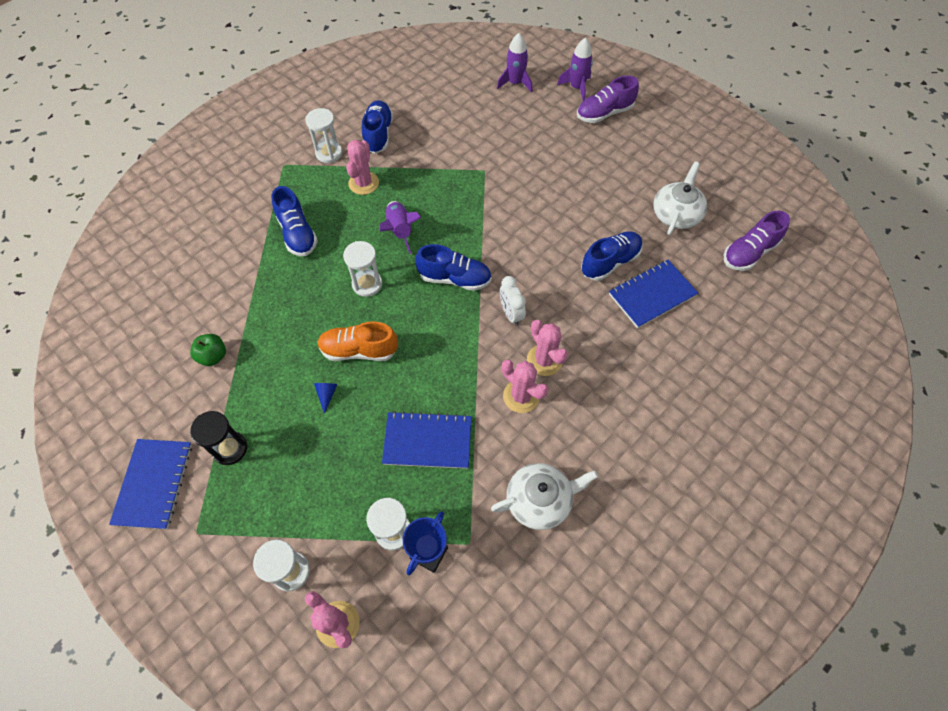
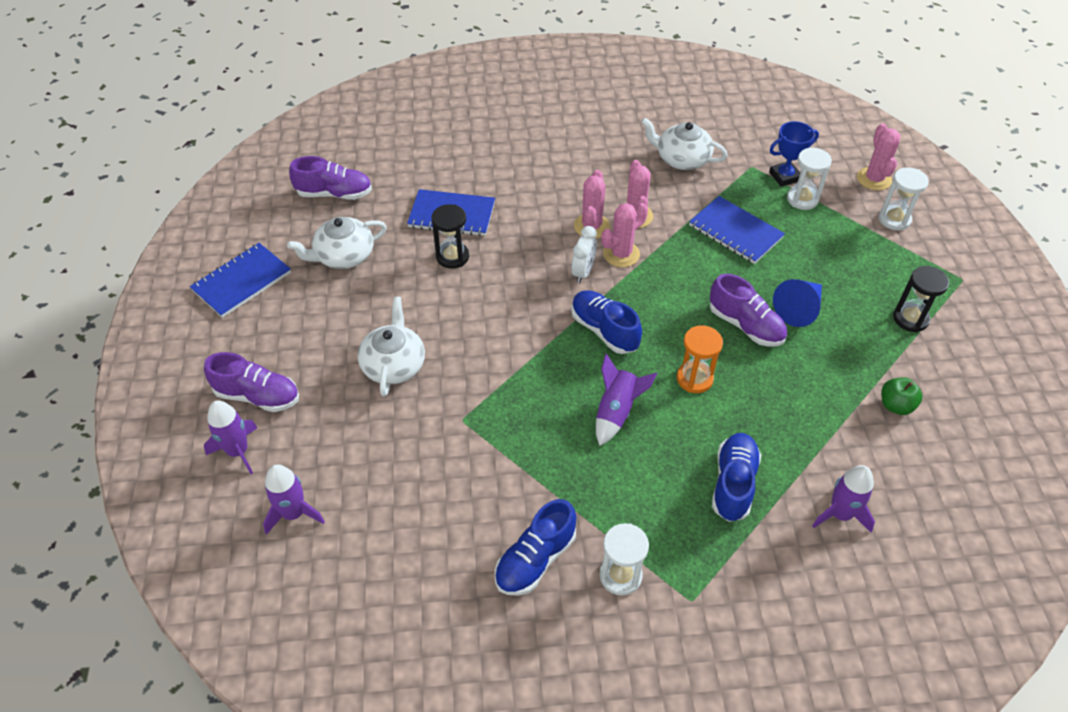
camera: 140 degrees left, 10 degrees down
(154, 484) = (991, 331): blue notebook -> blue notebook (242, 282)
(221, 256) = (840, 514): none -> purple rocket
(327, 395) = (799, 309): blue cone -> blue cone, size x2.02
(359, 350) = (745, 325): orange shoe -> purple shoe
(363, 183) = (610, 498): pink cactus -> pink cactus (621, 254)
(367, 284) = (694, 378): white hourglass -> orange hourglass
(557, 173) = (394, 364): none -> white teapot
(610, 262) = (452, 257): blue shoe -> black hourglass

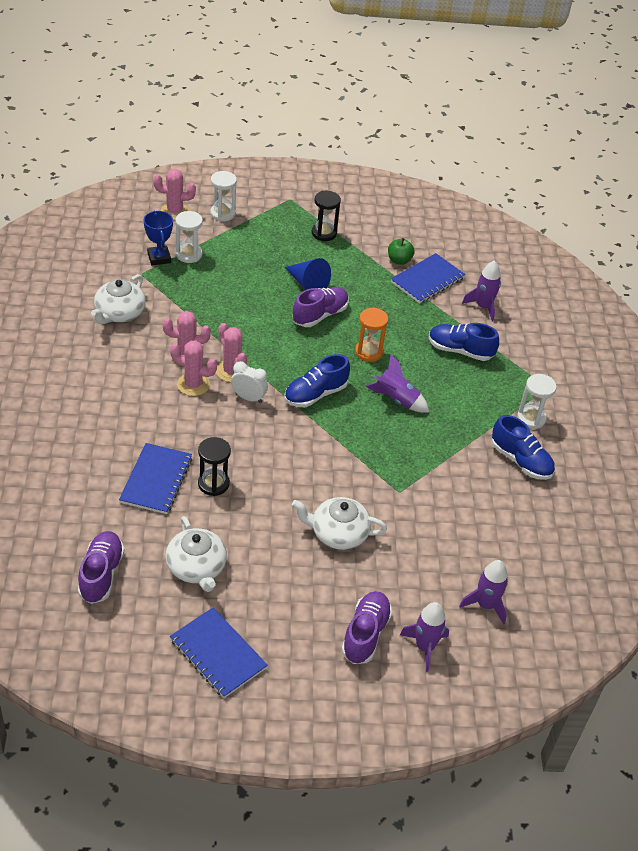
camera: 90 degrees left, 5 degrees down
(735, 232) = (218, 299): blue notebook -> blue notebook (427, 280)

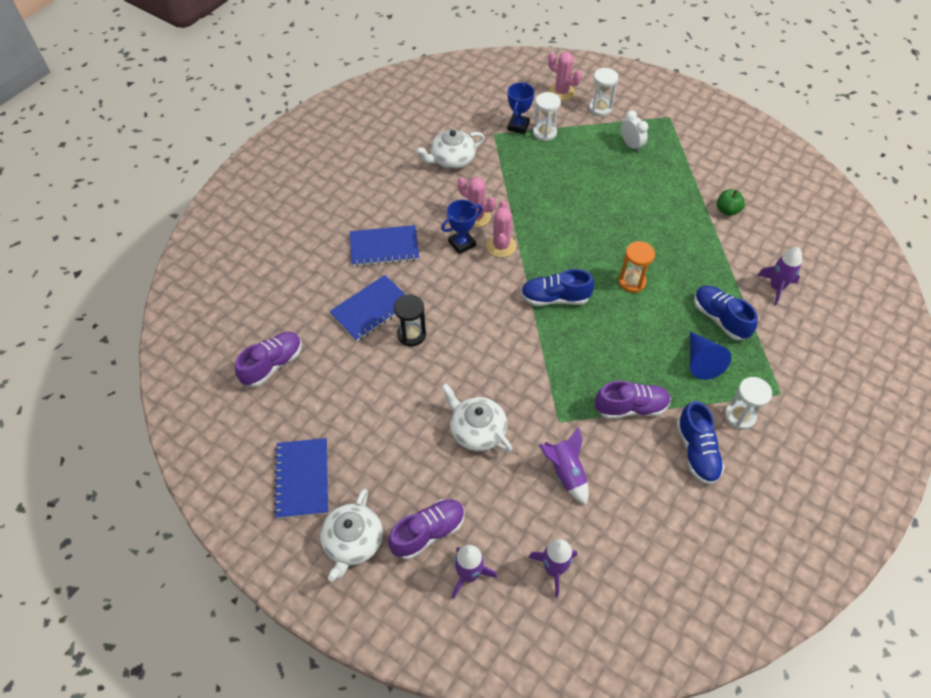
camera: 40 degrees right, 10 degrees up
(193, 384) = (462, 243): pink cactus -> blue trophy
(196, 567) = (343, 397): white teapot -> white teapot (353, 542)
(248, 398) = (496, 275): white clock -> white clock (631, 145)
(307, 284) = (625, 198): blue cone -> blue cone (701, 361)
(320, 315) = (614, 230): purple shoe -> purple shoe (630, 407)
(324, 233) = (676, 158): black hourglass -> none
(396, 399) = (623, 336): purple rocket -> purple rocket (565, 472)
(427, 280) = (740, 239): blue notebook -> blue notebook (384, 247)

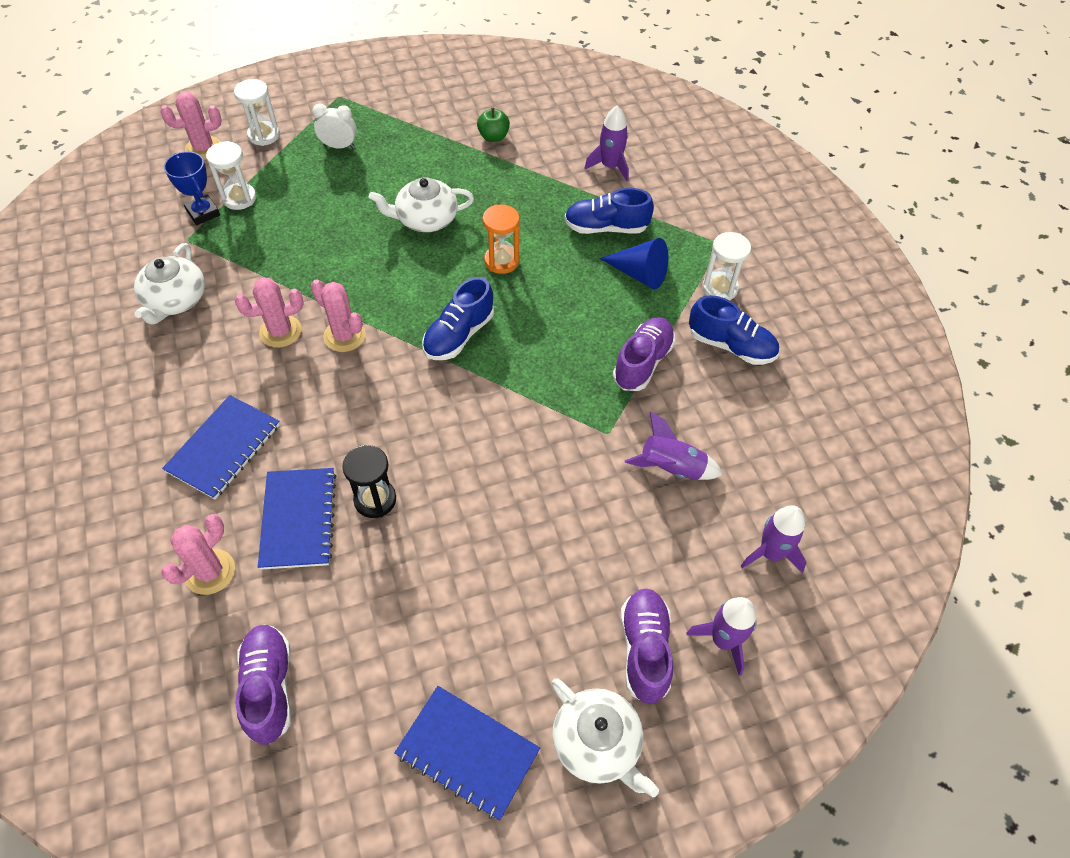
camera: 55 degrees left, 0 degrees up
(312, 294) = (210, 572): none -> pink cactus
(462, 243) = (302, 369): blue trophy -> none
(477, 430) = (556, 516): white teapot -> white teapot (425, 219)

